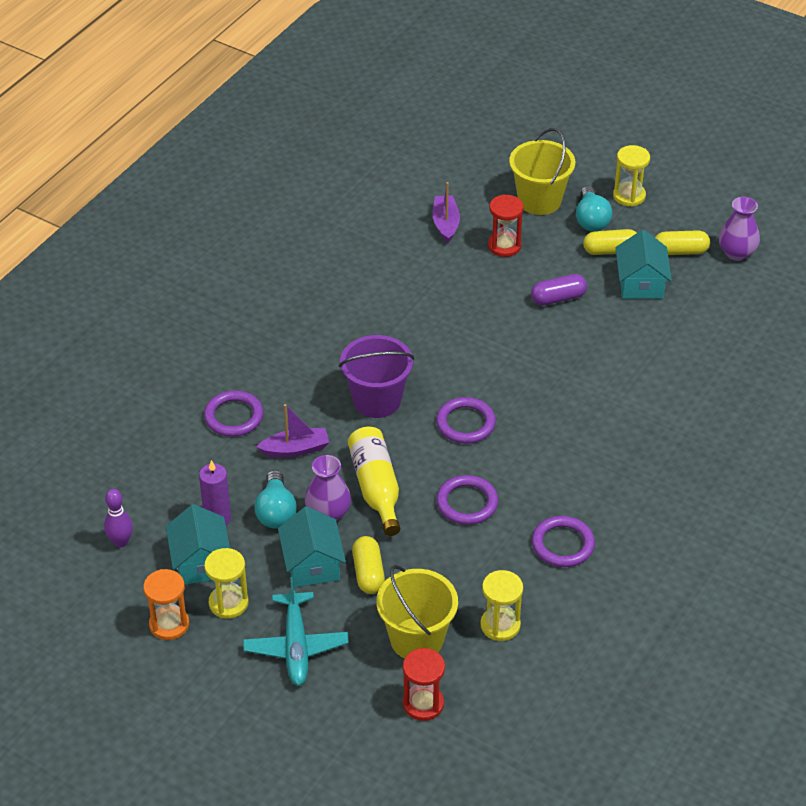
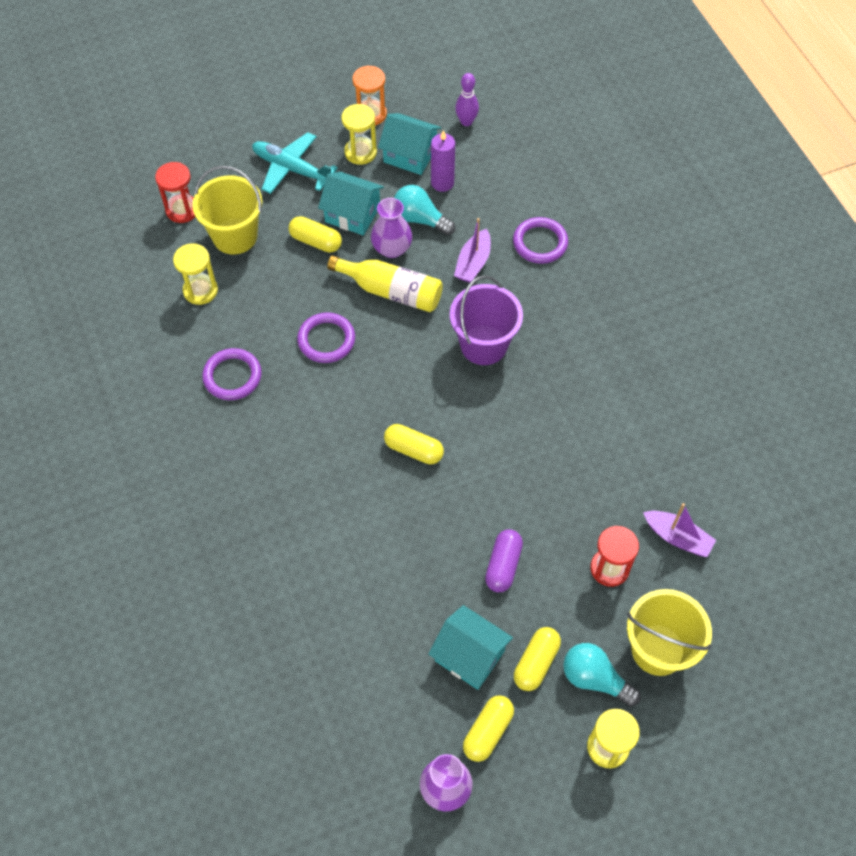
camera: 125 degrees right, 15 degrees up
(465, 423) = (408, 391): purple ring -> none
(515, 392) = (413, 450): none -> yellow capsule

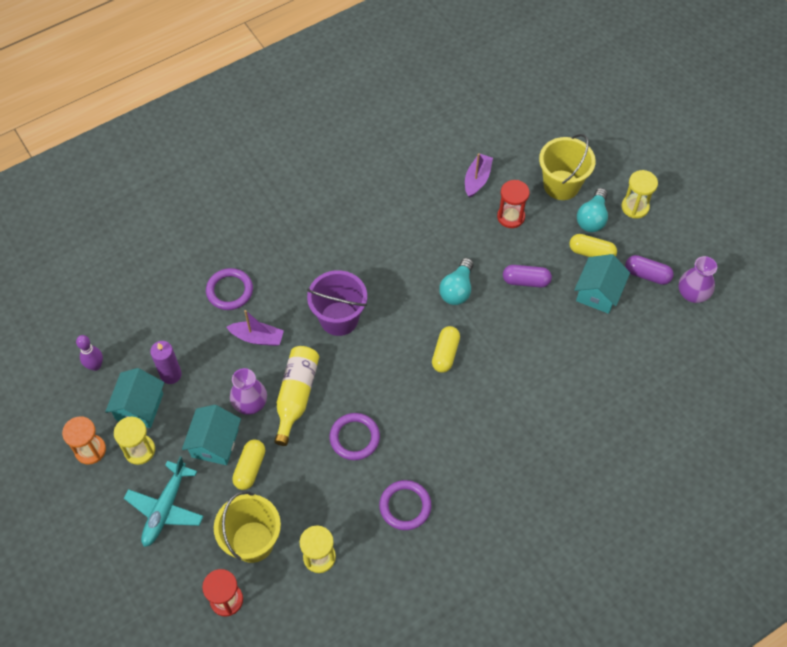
camera: 100 degrees left, 0 degrees up
(420, 219) = (214, 386): turquoise light bulb -> turquoise light bulb (457, 289)
(487, 731) = (647, 275): yellow capsule -> purple capsule

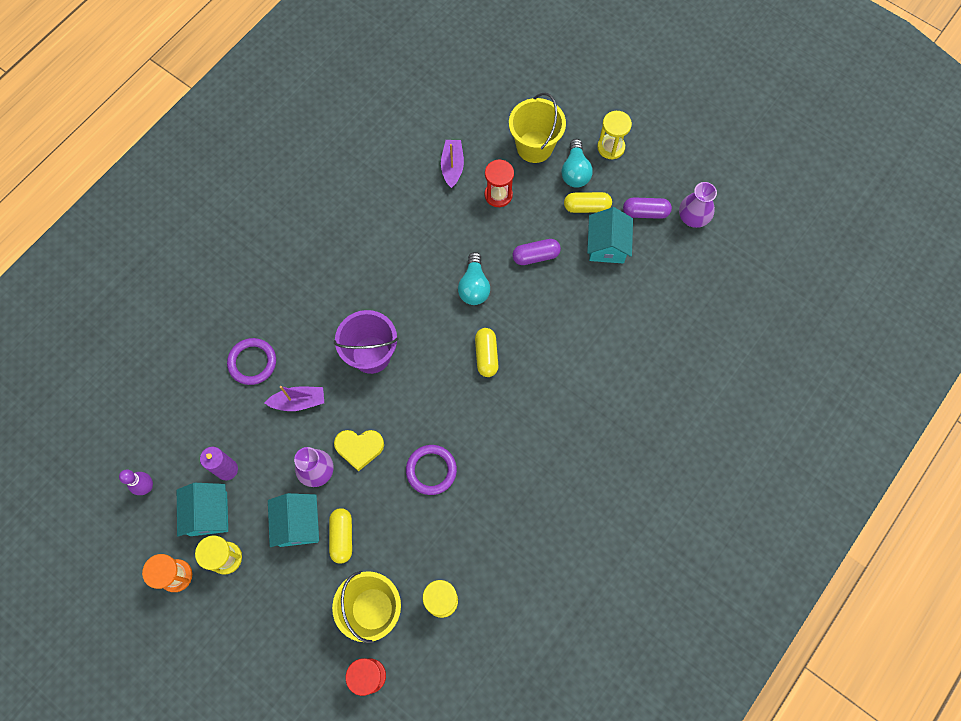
camera: 20 degrees left, 10 degrees up
(165, 508) = (275, 607): turquoise plane -> none
(296, 396) = (359, 448): yellow bottle -> yellow heart
(405, 506) = (503, 521): purple ring -> none

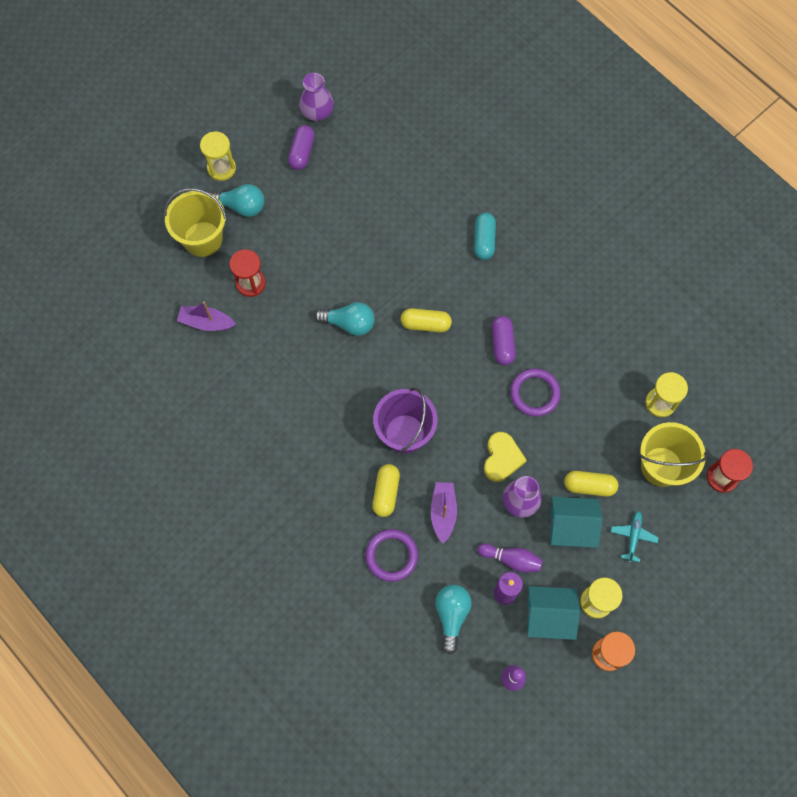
camera: 80 degrees left, 0 degrees up
(202, 424) = (451, 615): none -> turquoise light bulb
(260, 471) = (511, 559): none -> purple bowling pin
(295, 587) = (633, 537): none -> turquoise plane
(535, 256) = (327, 260): purple capsule -> purple capsule (502, 344)
(586, 207) = (284, 203): yellow capsule -> yellow capsule (386, 493)
(588, 397) = (484, 240): none -> turquoise capsule
(607, 245) = (330, 193): turquoise house -> none

